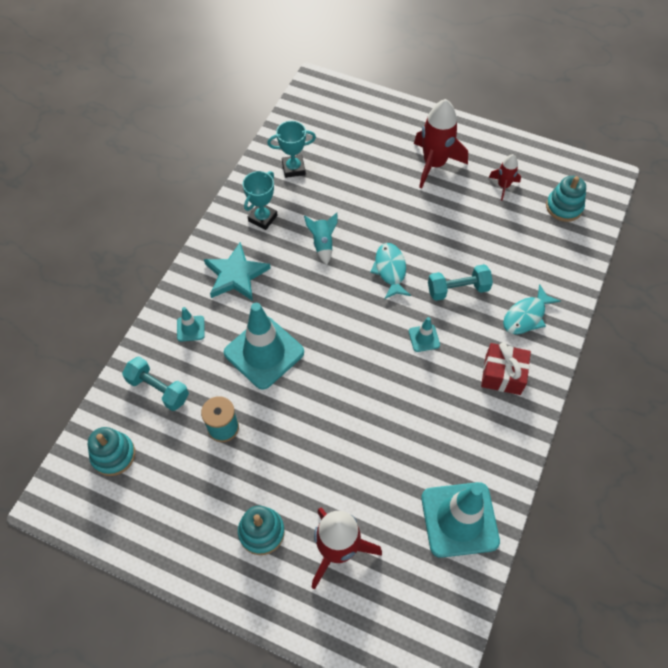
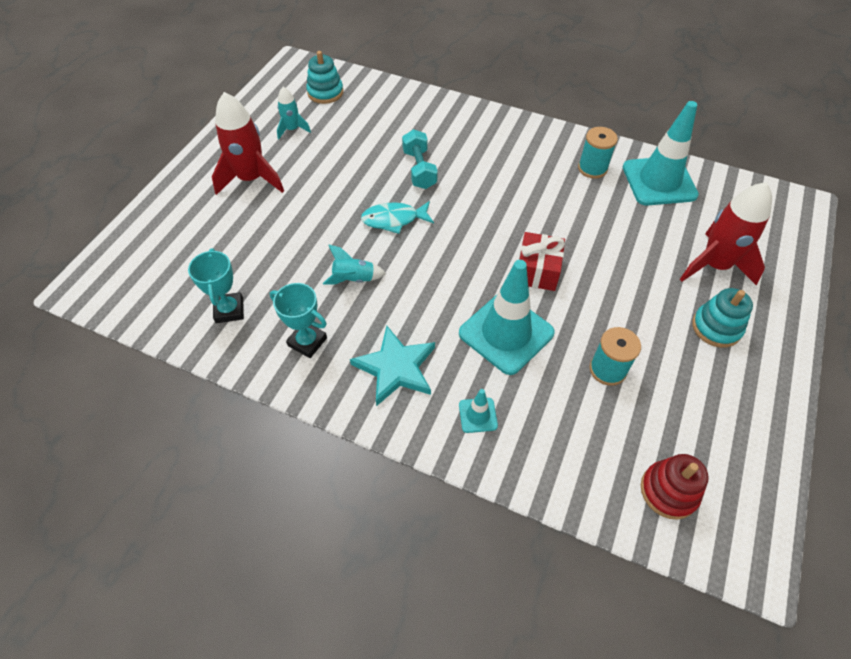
camera: 90 degrees left, 5 degrees down
(113, 455) = (668, 491): turquoise stacking toy -> red stacking toy
(158, 389) = (569, 446): turquoise dumbbell -> none
(424, 338) = (477, 196): turquoise traffic cone -> none
(474, 451) = (592, 168): none -> turquoise spool
(502, 375) = (513, 145): red gift -> red gift (537, 271)
(503, 186) = (292, 129): red rocket -> turquoise rocket
(526, 316) = (449, 126): turquoise fish -> none

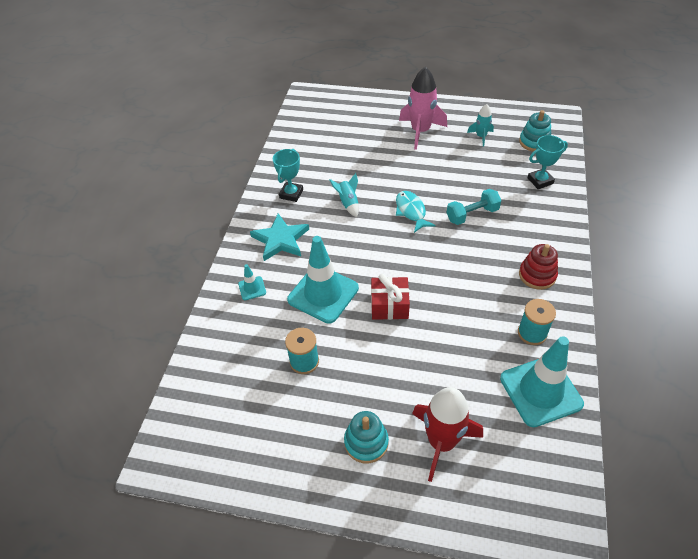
camera: 80 degrees right, 5 degrees down
(229, 310) = (306, 154): turquoise trophy -> turquoise trophy (540, 181)
(251, 179) = (420, 131): red rocket -> pink rocket
(668, 491) = (207, 406): red stacking toy -> red stacking toy (537, 275)

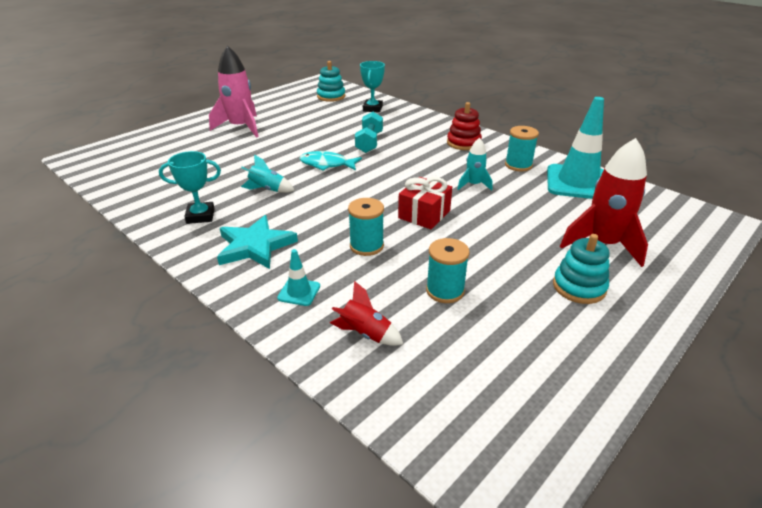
camera: 60 degrees left, 15 degrees down
(236, 341) = (366, 333): none -> red rocket
(291, 194) = (200, 216): turquoise trophy -> turquoise trophy turned 60 degrees counterclockwise
(323, 294) = (366, 246): turquoise traffic cone -> turquoise spool
(481, 136) = (291, 109): turquoise rocket -> turquoise rocket (473, 185)

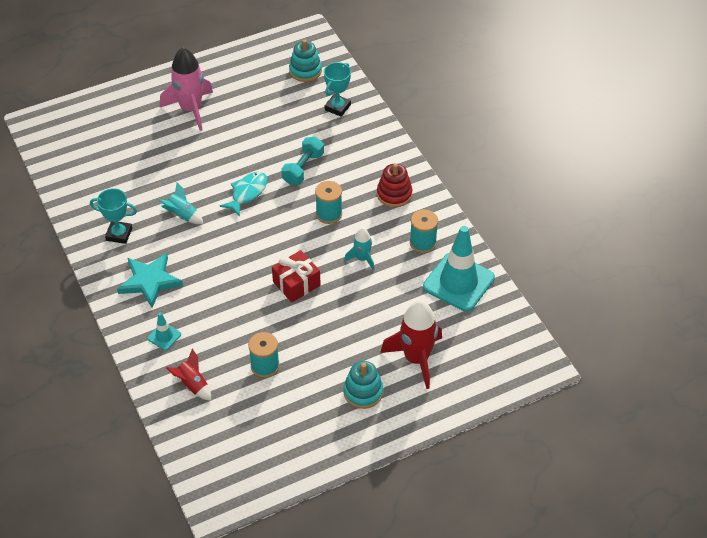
camera: 20 degrees right, 15 degrees up
(327, 164) = (247, 193): turquoise fish -> turquoise fish turned 90 degrees clockwise
(366, 246) = (232, 306): turquoise spool -> turquoise spool (329, 214)

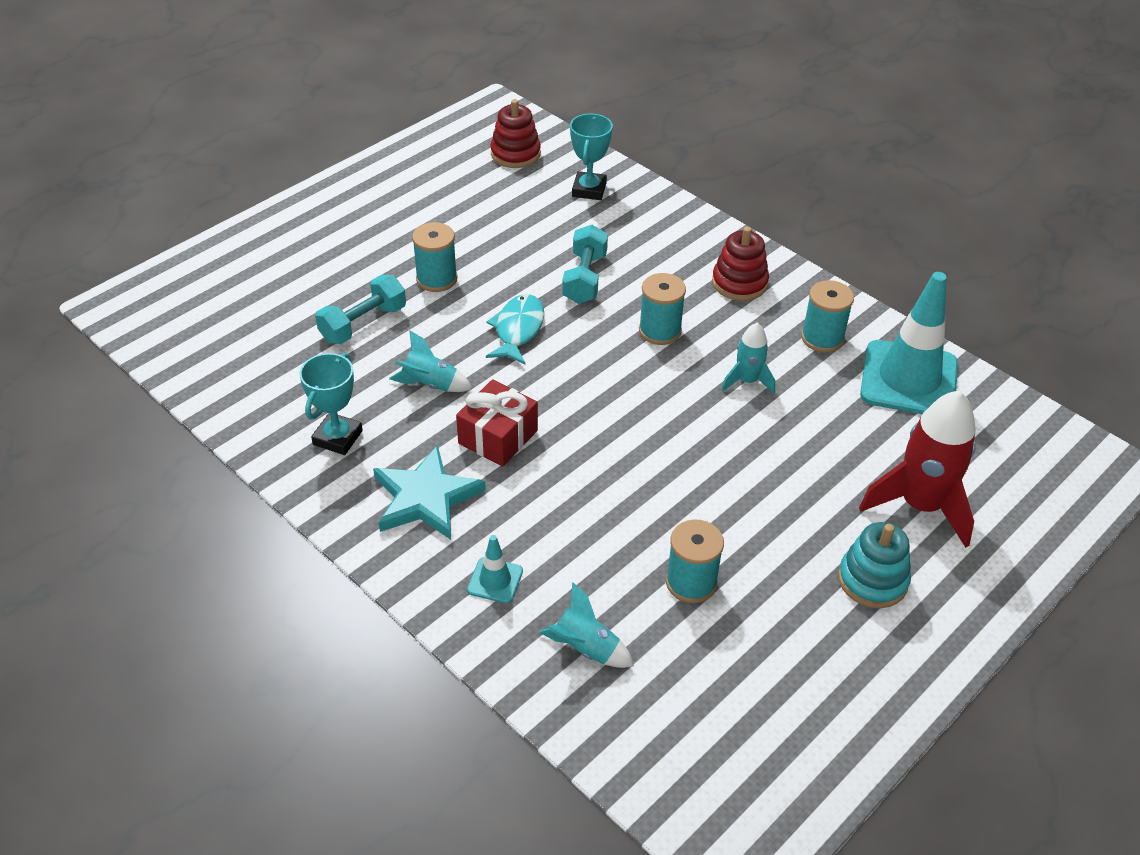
camera: 20 degrees left, 5 degrees down
(119, 234) = (337, 437): turquoise trophy -> turquoise trophy turned 60 degrees counterclockwise
(162, 167) = (363, 324): none -> turquoise dumbbell
(191, 109) = (368, 235): pink rocket -> none
(192, 384) = (586, 648): red rocket -> turquoise rocket
(217, 148) = (436, 279): none -> turquoise spool
(296, 284) = (668, 442): red gift -> red gift (498, 437)
(305, 71) = (515, 154): turquoise stacking toy -> red stacking toy

